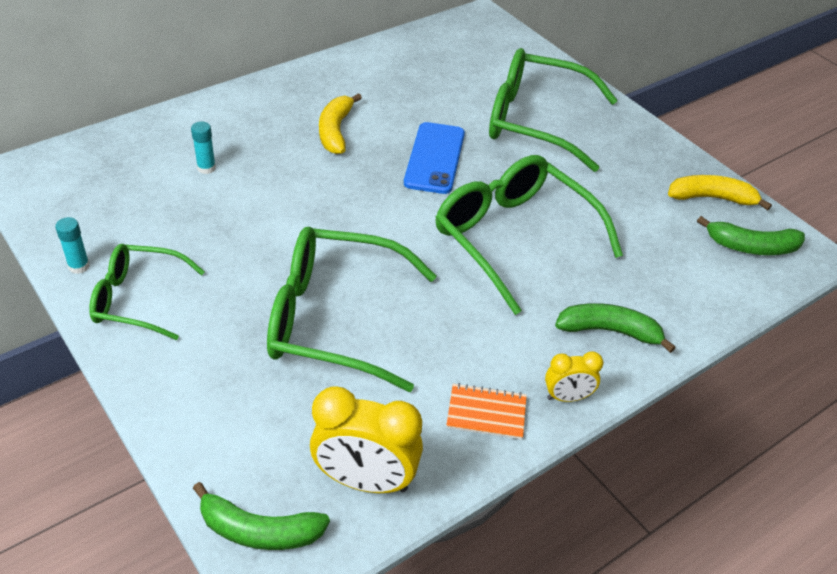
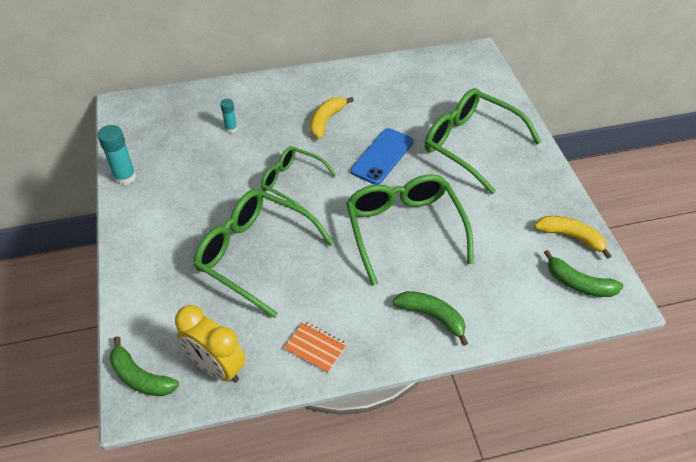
camera: 25 degrees right, 5 degrees up
(79, 266) = (125, 177): turquoise glue stick -> turquoise glue stick, size x1.67
(139, 299) = (148, 208): green glasses -> green glasses (293, 182)
(567, 397) = (375, 354): yellow clock -> none

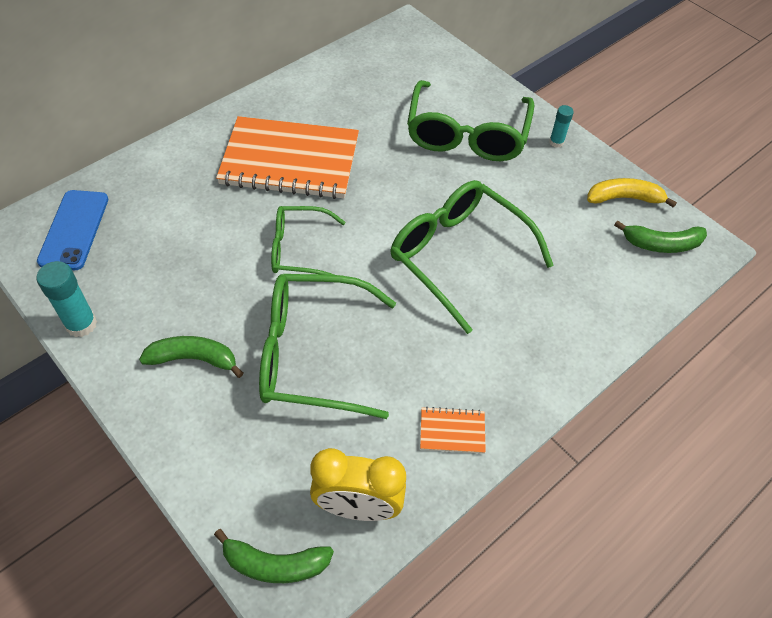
camera: 30 degrees left, 5 degrees up
(231, 129) = (180, 211): turquoise glue stick -> turquoise glue stick (556, 142)
(326, 121) = (290, 161): yellow banana -> orange notebook
(382, 156) = (381, 181): blue phone -> blue phone (74, 230)
(432, 316) = (548, 340): green banana -> green banana (194, 359)
(471, 145) = (467, 134): green glasses -> green glasses turned 90 degrees counterclockwise

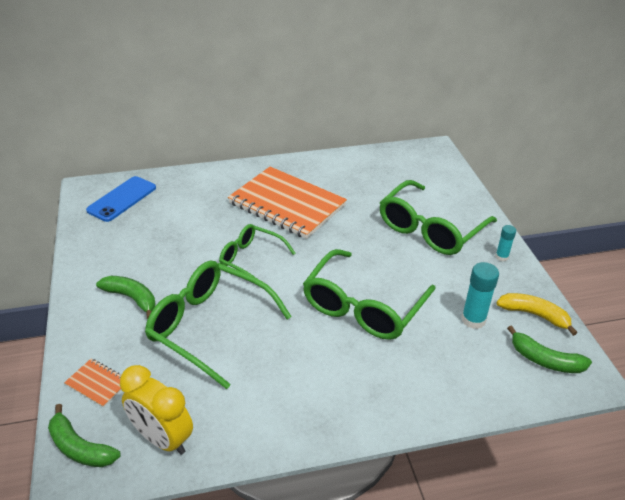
camera: 30 degrees right, 15 degrees down
(81, 324) = (83, 252): turquoise glue stick -> turquoise glue stick (473, 320)
(452, 431) = (269, 420): orange notebook -> orange notebook (97, 383)
(459, 257) = (364, 306): green glasses -> green glasses turned 135 degrees counterclockwise

